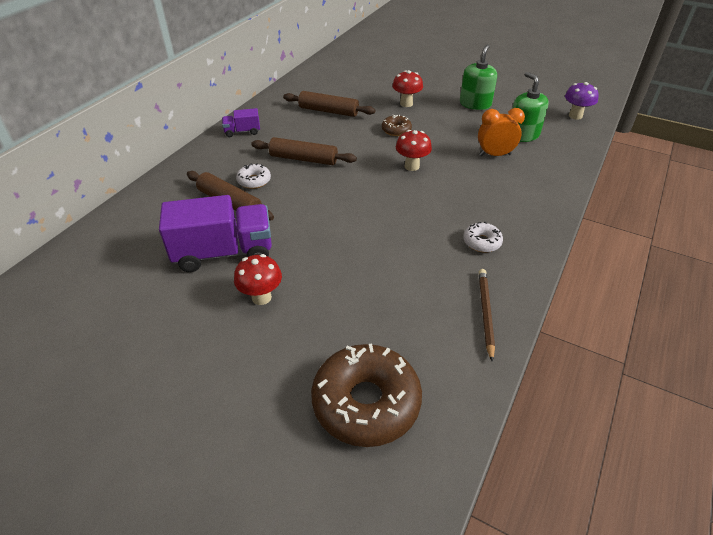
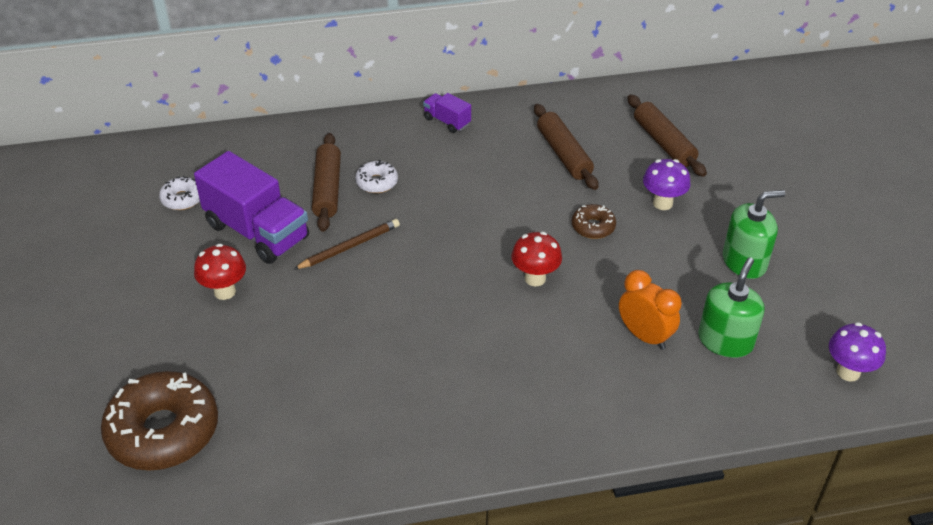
camera: 50 degrees right, 0 degrees up
(303, 159) = (451, 192): brown rolling pin -> brown rolling pin (663, 143)
(406, 103) = (662, 203): red mushroom -> purple mushroom
(482, 242) = (458, 404): white donut -> white donut (182, 199)
(485, 313) = (347, 460): brown pencil -> brown pencil (349, 247)

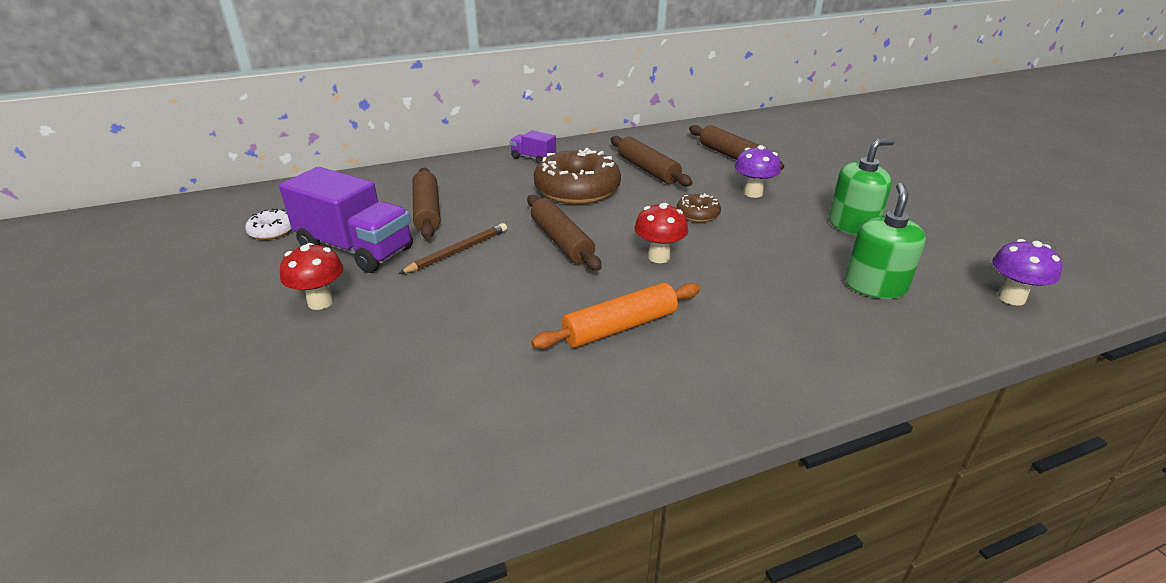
camera: 10 degrees left, 10 degrees down
(163, 431) = (236, 458): brown donut -> brown donut (577, 190)
(377, 182) = (476, 202): white donut -> none
(448, 246) = (561, 241): none -> brown rolling pin
(474, 354) = (620, 327): none -> orange rolling pin
(644, 336) = (792, 291): orange clock -> none

